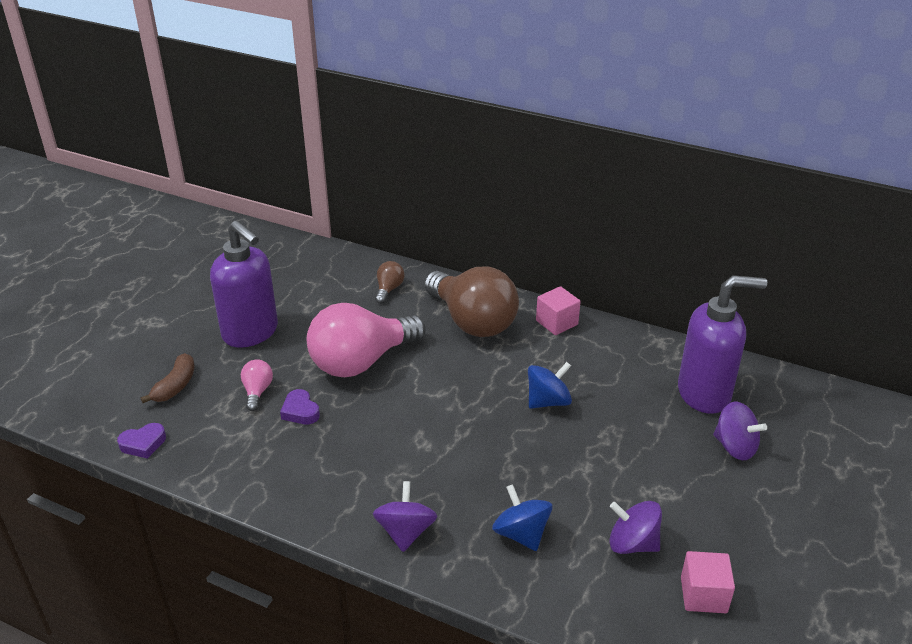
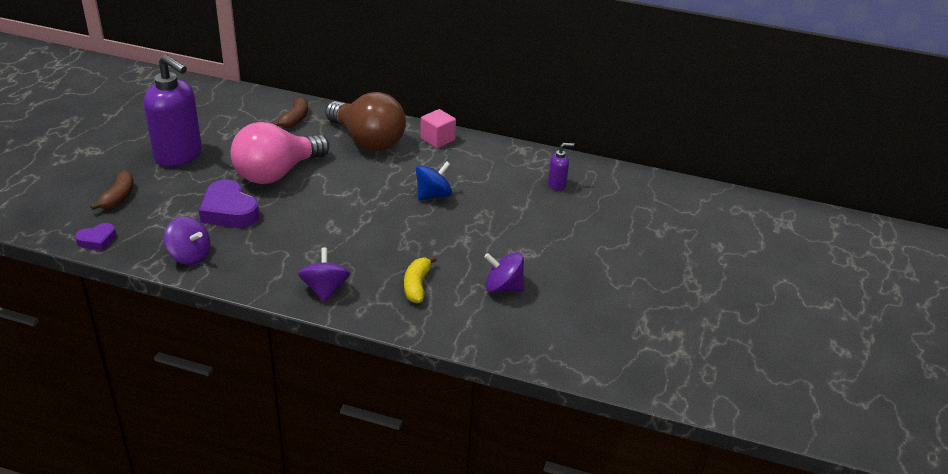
camera: 10 degrees left, 0 degrees up
(257, 392) = (190, 198): pink light bulb -> none
(300, 411) = (229, 211): purple heart -> purple heart, size x1.81
(389, 289) = (295, 119): brown light bulb -> brown banana
(521, 534) = (417, 285): blue spinning top -> yellow banana
(703, 595) = (557, 317): pink cube -> none
(704, 394) = (557, 185): purple soap dispenser -> purple soap dispenser, size x0.43
(735, 447) = (580, 220): purple spinning top -> purple spinning top (189, 255)

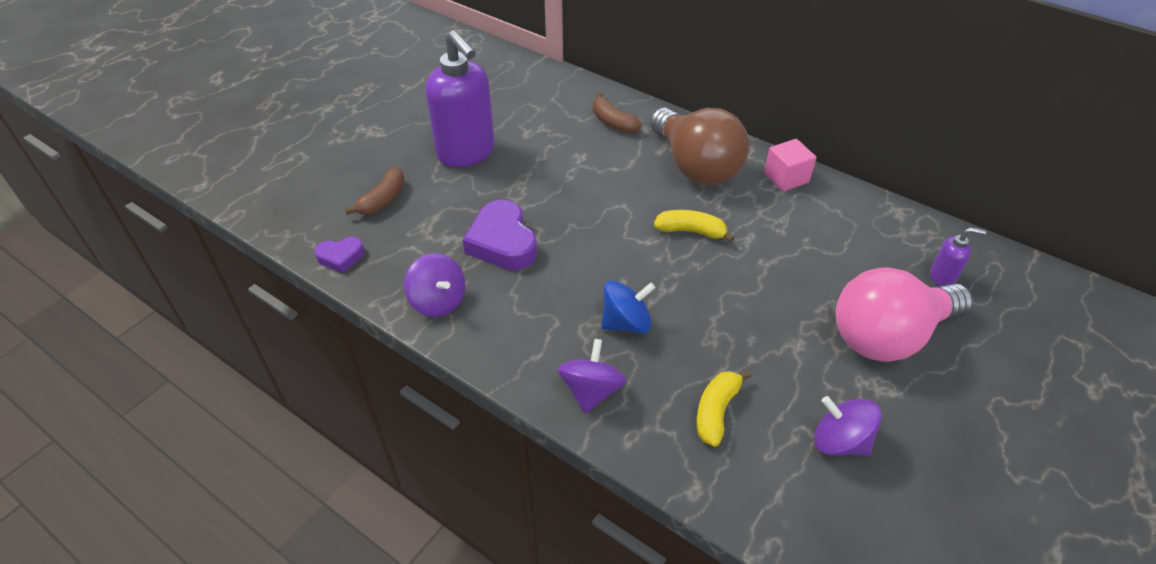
camera: 20 degrees right, 10 degrees up
(276, 173) = (573, 196): pink light bulb -> pink light bulb (888, 336)
(295, 119) = (613, 122): brown banana -> brown banana turned 105 degrees clockwise
(374, 183) = (691, 231): none -> yellow banana
(433, 195) = (765, 264): blue spinning top -> blue spinning top (626, 323)

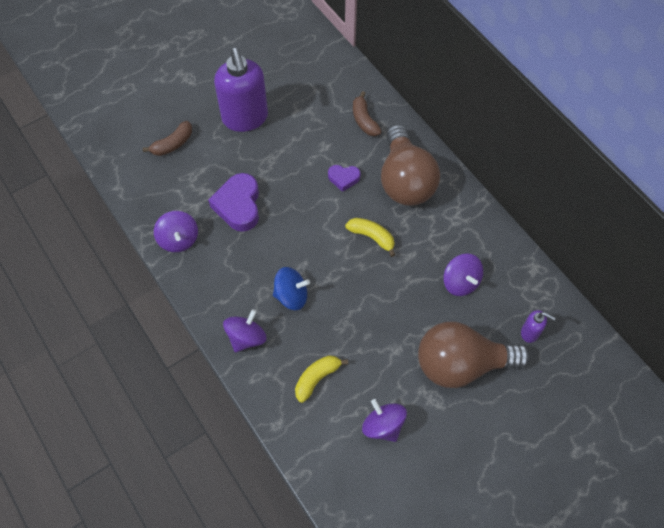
camera: 20 degrees right, 15 degrees up
(341, 257) = (130, 184): purple heart -> purple heart (343, 178)
(786, 178) = (467, 212): pink cube -> none
(826, 248) = (460, 282): none -> purple spinning top
(888, 336) = (461, 364): pink light bulb -> brown light bulb

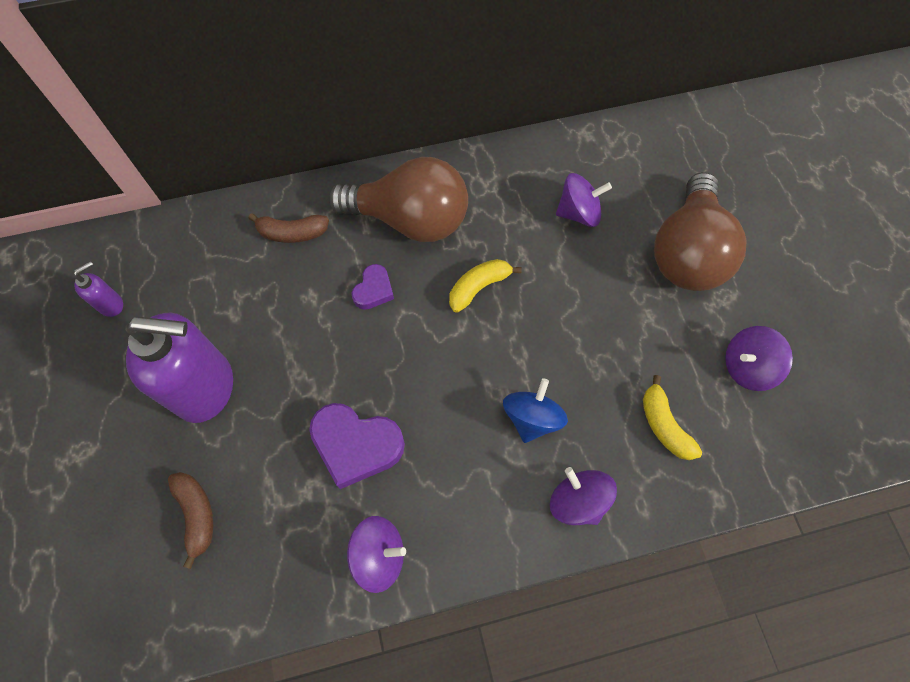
camera: 70 degrees left, 5 degrees up
(530, 333) = (666, 169): purple soap dispenser -> purple soap dispenser (111, 304)

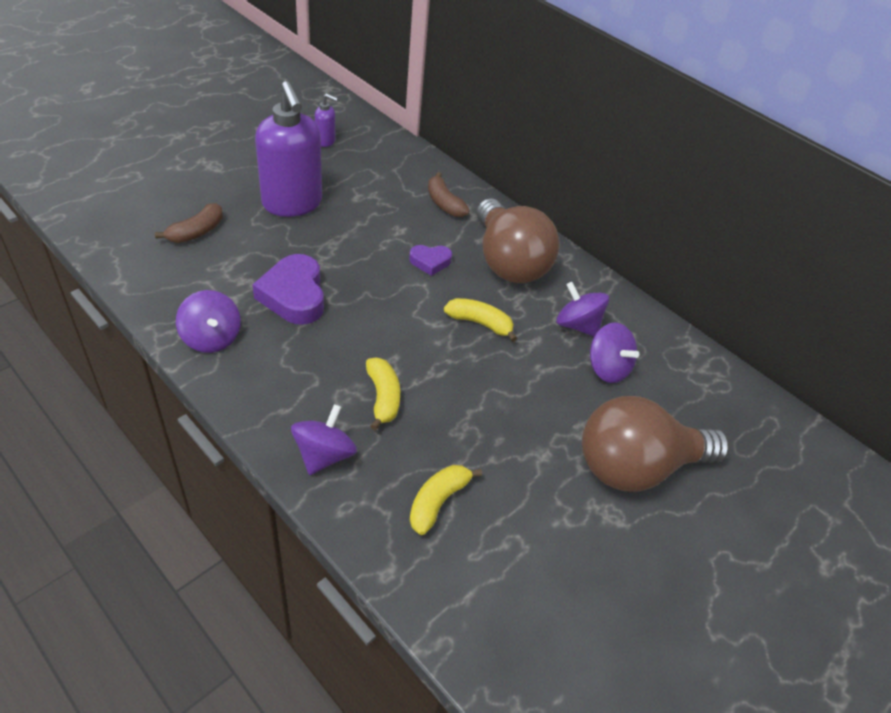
camera: 55 degrees right, 20 degrees down
(532, 418) = (383, 397): blue spinning top -> yellow banana
(747, 367) = (548, 558): purple spinning top -> purple spinning top (577, 325)

